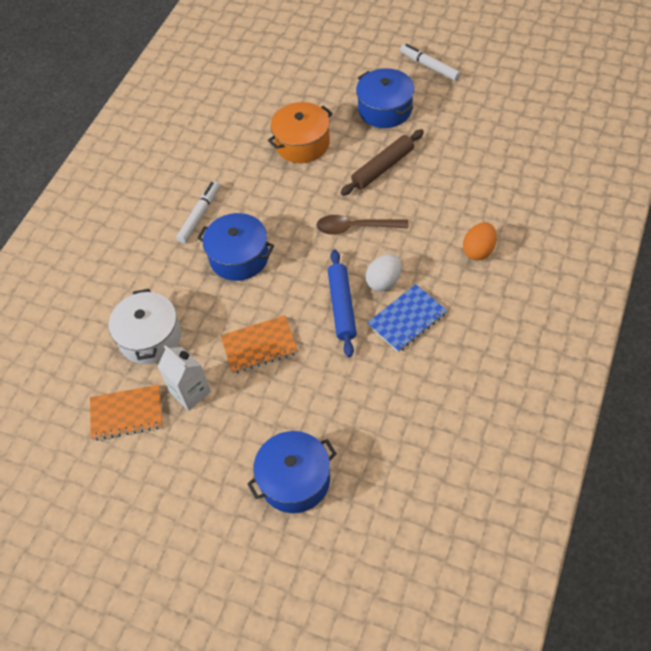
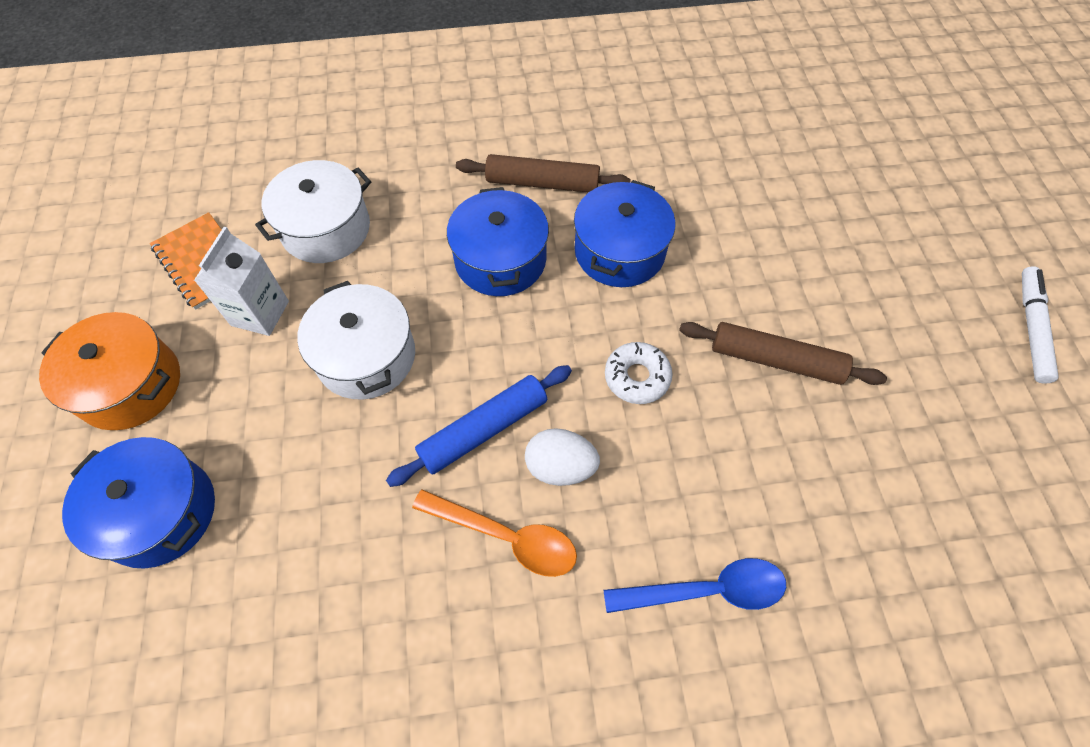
camera: 55 degrees right, 5 degrees up
(199, 215) = (542, 183): white marker -> brown rolling pin
(259, 346) = (366, 356): orange notebook -> white pot
(302, 143) = (743, 235): orange pot -> orange pot (130, 385)
(355, 227) = (637, 377): brown spoon -> white donut
(385, 109) = (890, 308): blue pot -> blue pot (619, 251)
(407, 319) = (506, 537): blue notebook -> orange spoon
(478, 250) = (707, 590): orange egg -> blue spoon

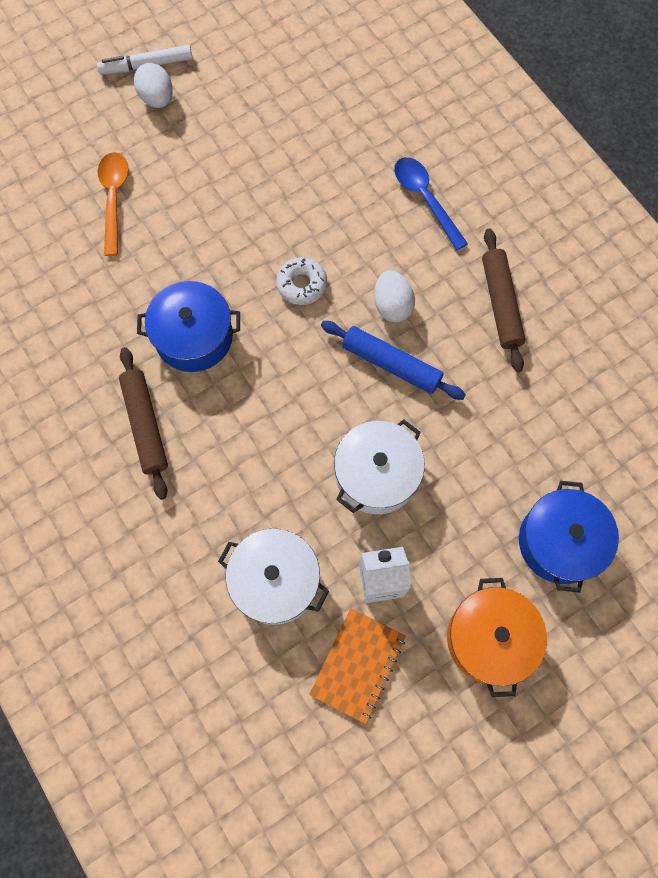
camera: 115 degrees left, 10 degrees up
(500, 260) = (242, 421): blue pot -> none
(506, 537) = (454, 317): orange spoon -> orange spoon (114, 198)
(775, 360) = (245, 205): brown rolling pin -> brown rolling pin (500, 304)
(972, 322) = (157, 98): none -> white egg

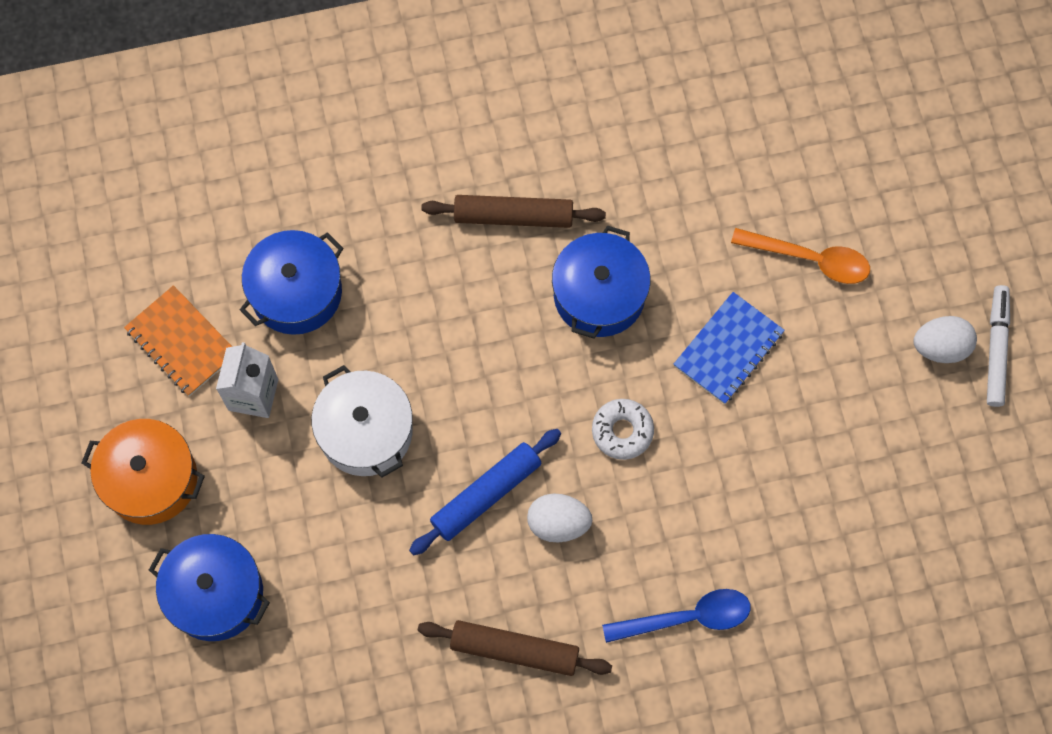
camera: 110 degrees right, 0 degrees up
(208, 232) = (728, 349): none -> blue notebook
(275, 581) = (296, 292): white pot -> blue pot

